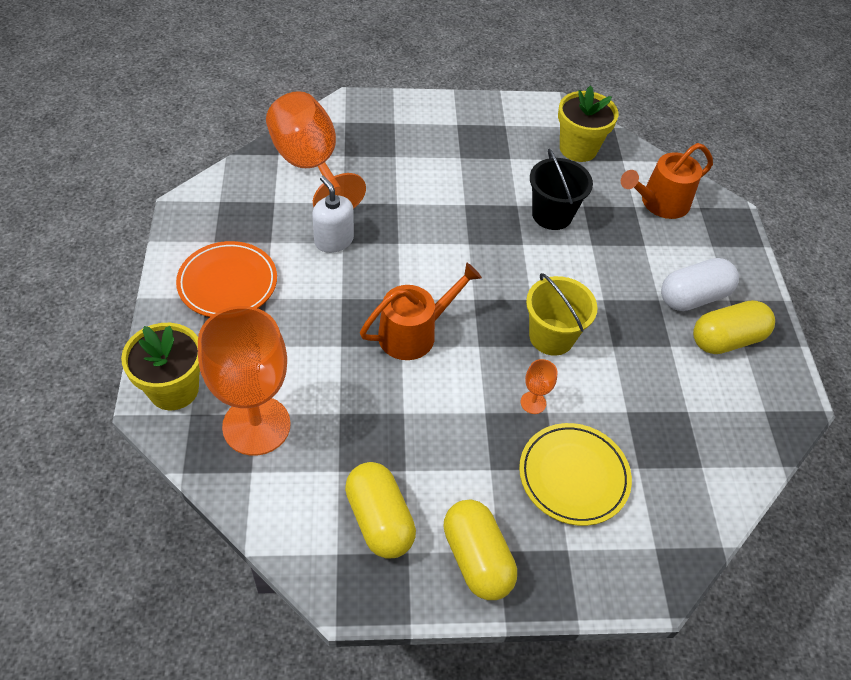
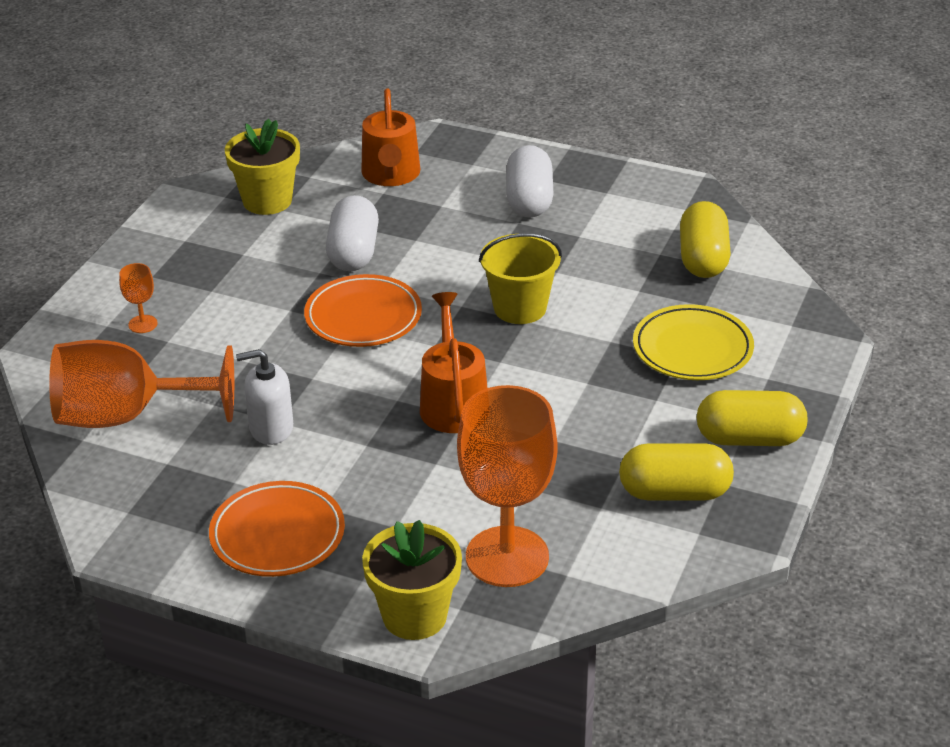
camera: 60 degrees left, 15 degrees down
(482, 246) = (363, 316): none -> orange plate
(533, 402) = (594, 347): orange goblet -> orange goblet (143, 324)
(552, 215) = (353, 252): black bucket -> white capsule
(726, 339) = (592, 200): yellow capsule -> yellow capsule (703, 259)

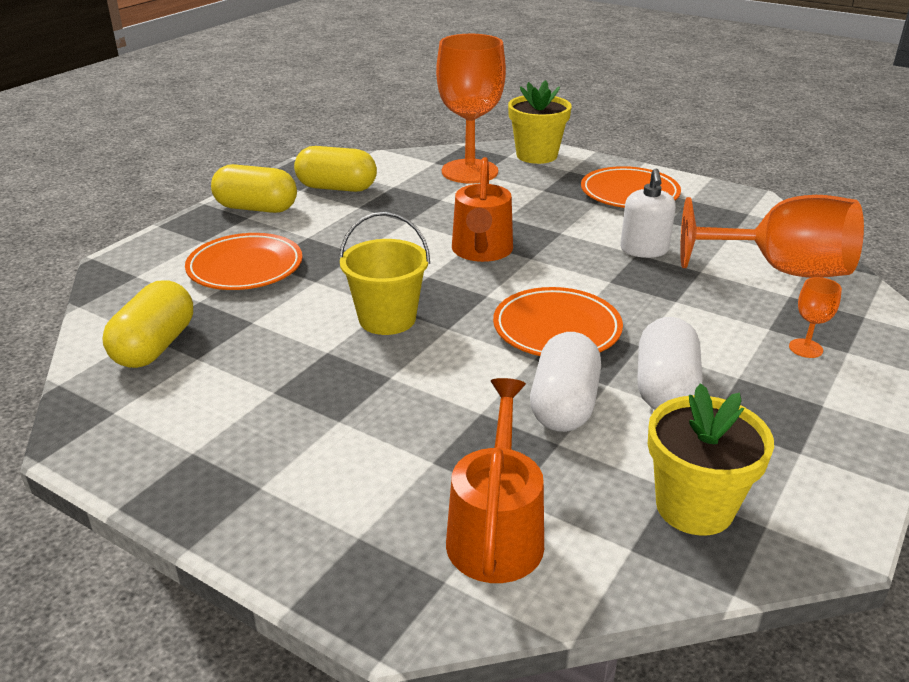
camera: 170 degrees left, 5 degrees down
(271, 428) = (644, 250): white soap dispenser -> white soap dispenser turned 90 degrees clockwise
(529, 200) = (306, 454): white capsule -> white capsule (665, 388)
(692, 348) = (245, 267): yellow plate -> orange plate

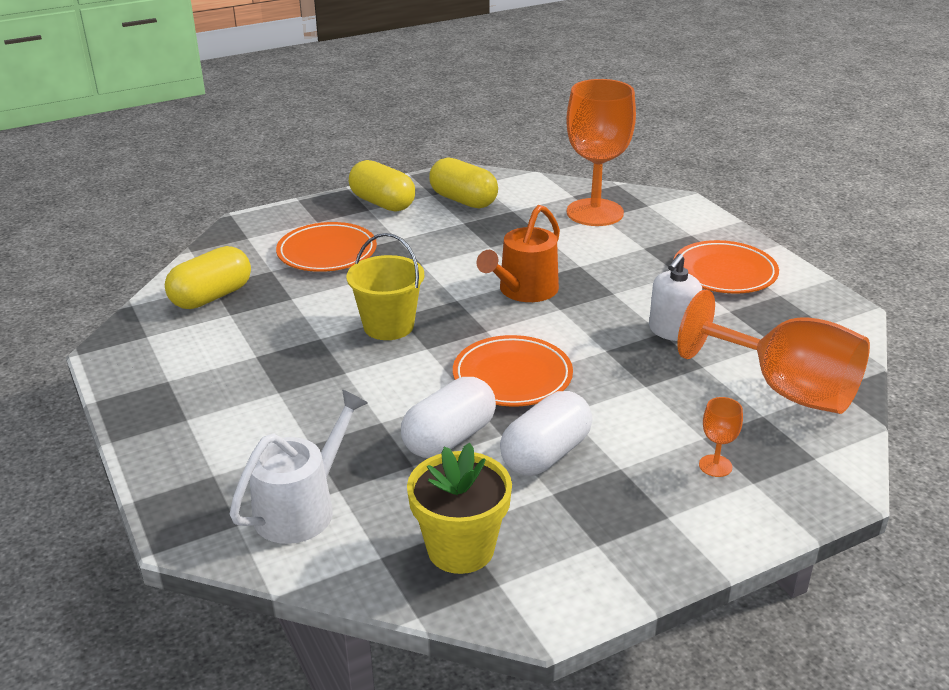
camera: 30 degrees right, 0 degrees up
(496, 533) = (301, 508): orange watering can -> white watering can
(536, 155) = (677, 211): yellow flower pot -> none

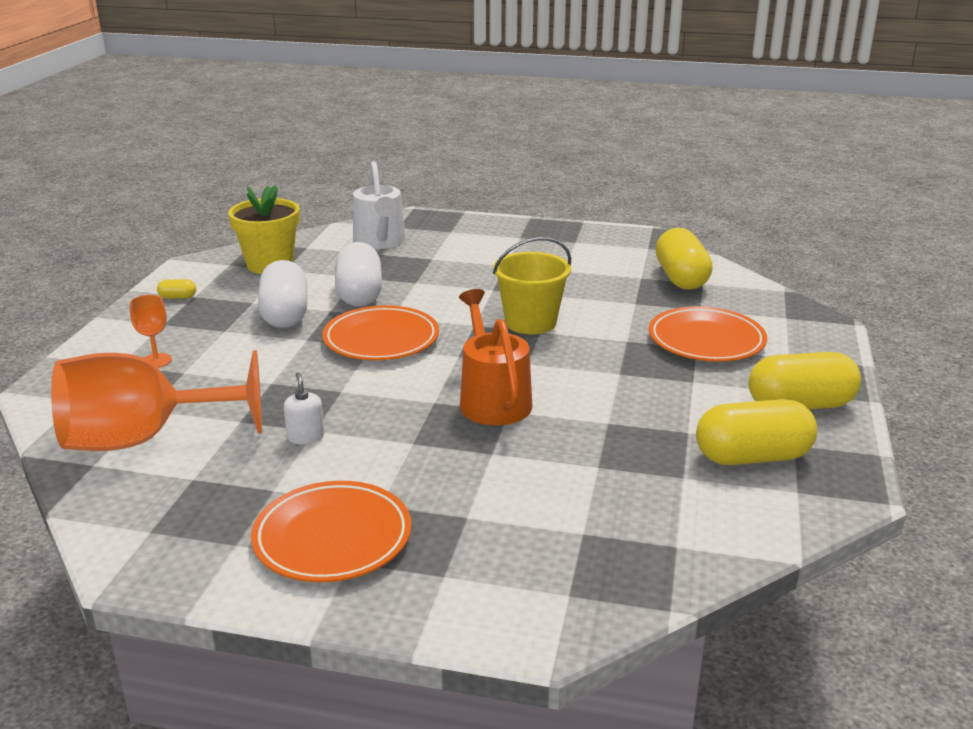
camera: 130 degrees right, 5 degrees down
(595, 212) = (602, 534): orange goblet -> none
(615, 554) = (178, 297): none -> yellow capsule
(672, 331) = (306, 437): white soap dispenser -> white soap dispenser, size x0.62

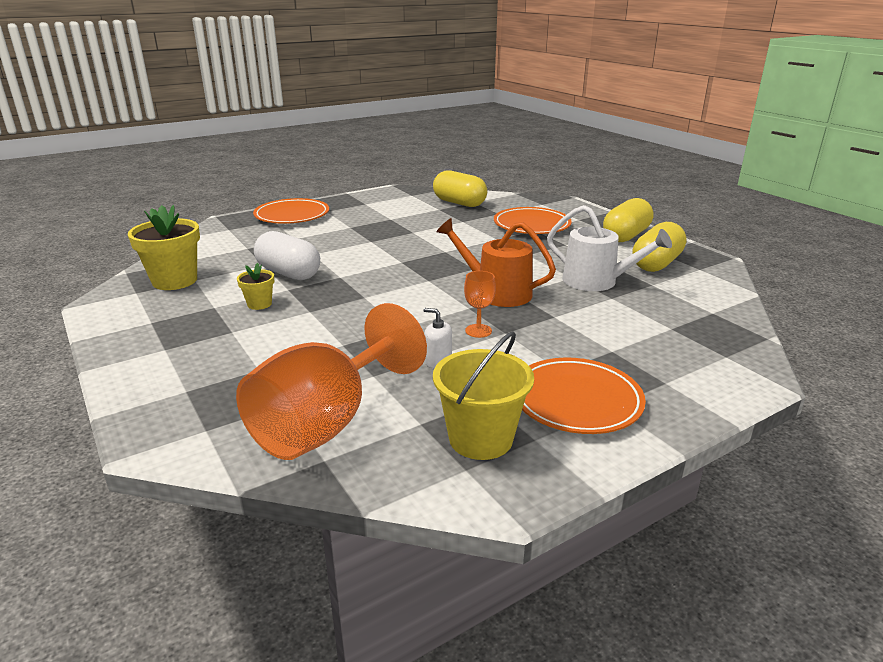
camera: 45 degrees left, 0 degrees up
(156, 361) = (217, 373): orange goblet -> orange goblet (478, 331)
(178, 297) = (137, 328): yellow capsule -> none
(285, 314) = (259, 304): white capsule -> yellow flower pot
(380, 242) = (235, 241): white watering can -> white watering can (596, 281)
(381, 339) = (362, 291): orange plate -> orange plate (292, 215)
(530, 322) = (430, 249): yellow bucket -> yellow bucket (480, 439)

